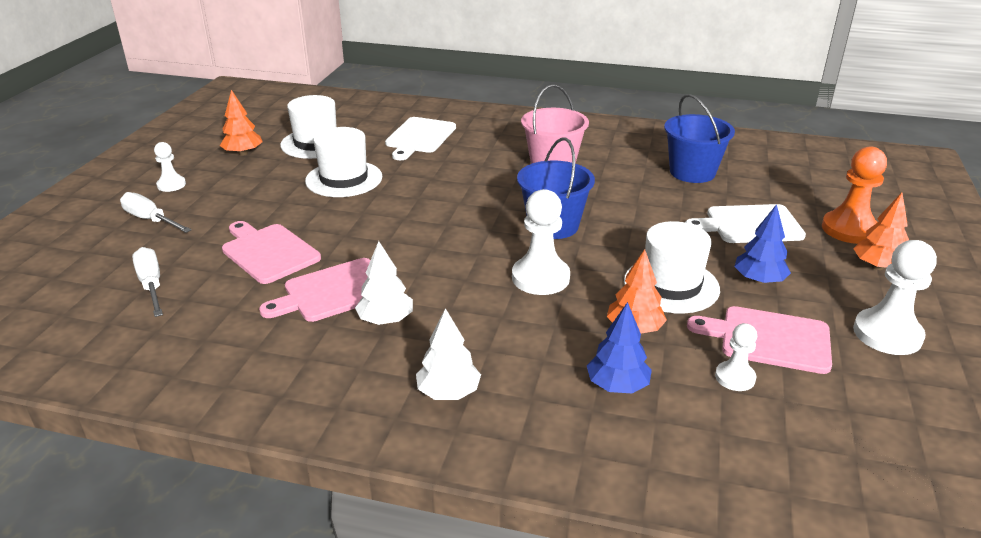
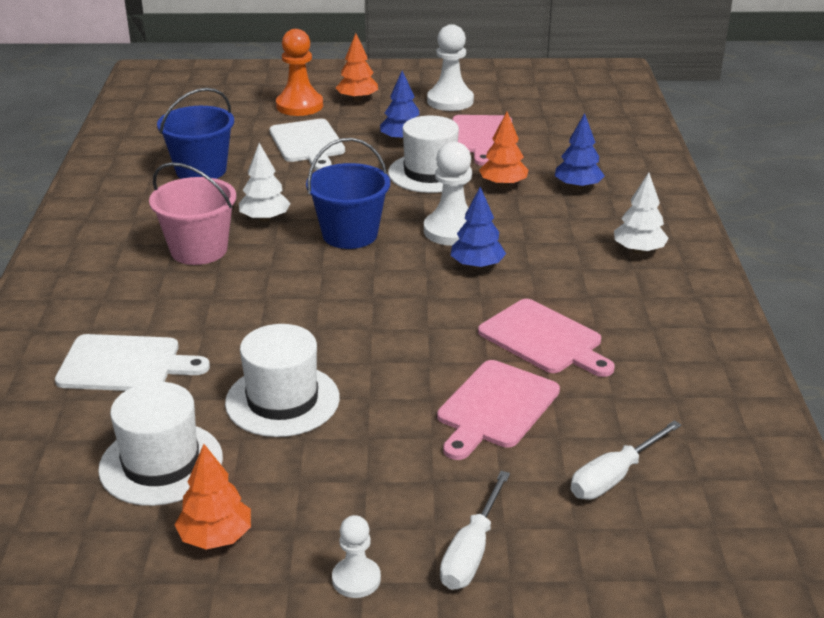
camera: 105 degrees left, 0 degrees up
(386, 320) = (569, 298): white tree -> white tree (265, 219)
(469, 280) = (477, 266): none -> blue tree
(735, 377) = (537, 148): white pawn -> none

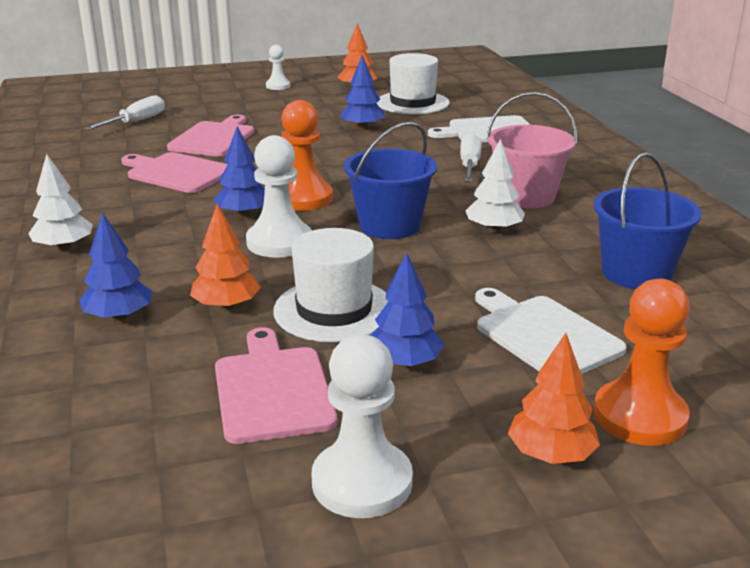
camera: 165 degrees right, 5 degrees down
(282, 400) = (362, 128): white hat -> blue tree
(414, 278) = (303, 198): none -> orange pawn
(472, 551) = (221, 96): white screwdriver -> white screwdriver (469, 166)

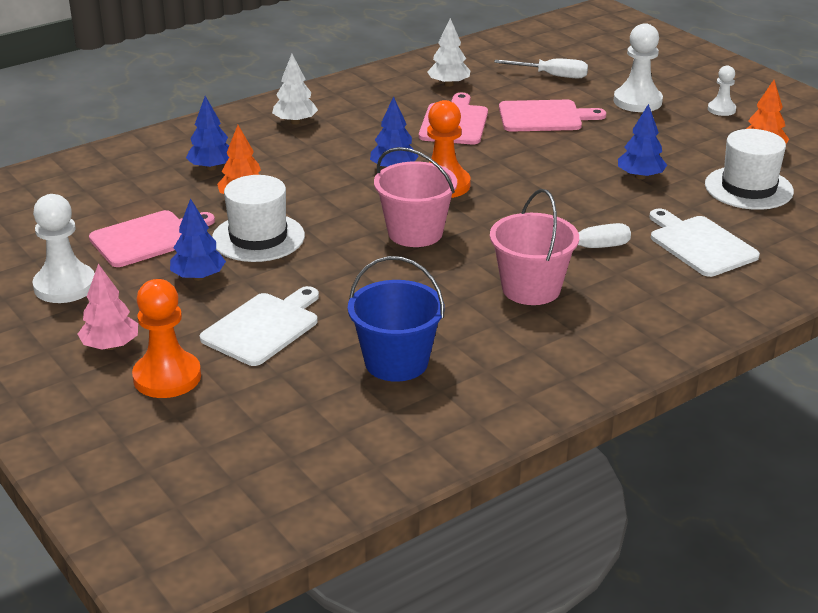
camera: 70 degrees right, 5 degrees up
(279, 242) = (353, 194): white pawn -> white pawn (637, 101)
(389, 226) = (415, 233): blue bucket -> pink bucket
(494, 230) = (441, 282): white tree -> white tree (449, 84)
(550, 455) = (110, 346): orange tree -> pink tree

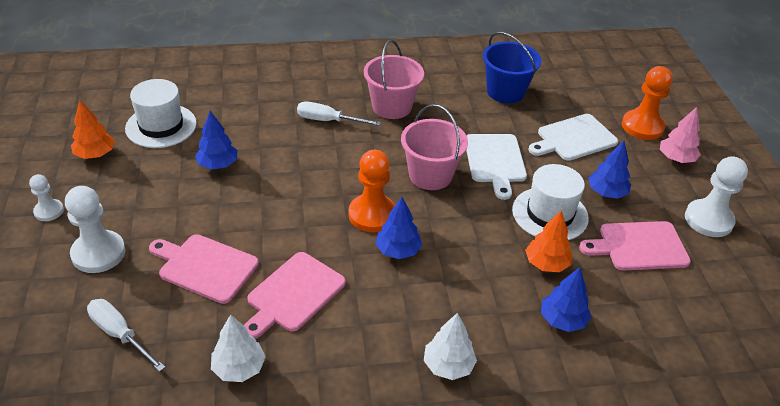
camera: 155 degrees left, 10 degrees up
(700, 244) = (255, 98): white cutting board -> white cutting board (495, 161)

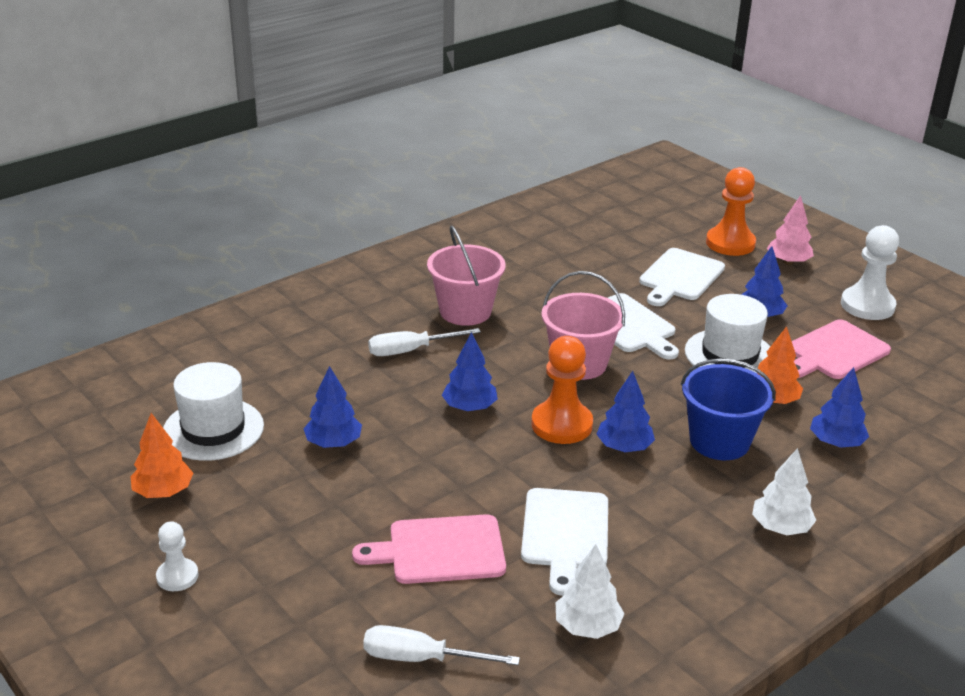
camera: 30 degrees left, 10 degrees down
(98, 253) = (297, 592): white pawn -> none
(293, 294) = (565, 533): pink cutting board -> white cutting board
(324, 176) = (469, 407): none -> blue tree
(505, 92) = (568, 255): blue bucket -> blue bucket (719, 441)

